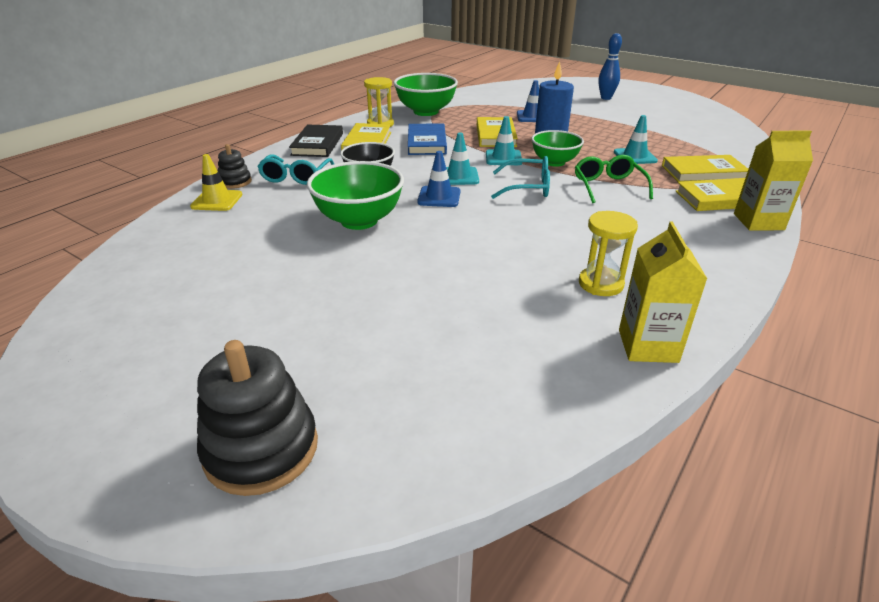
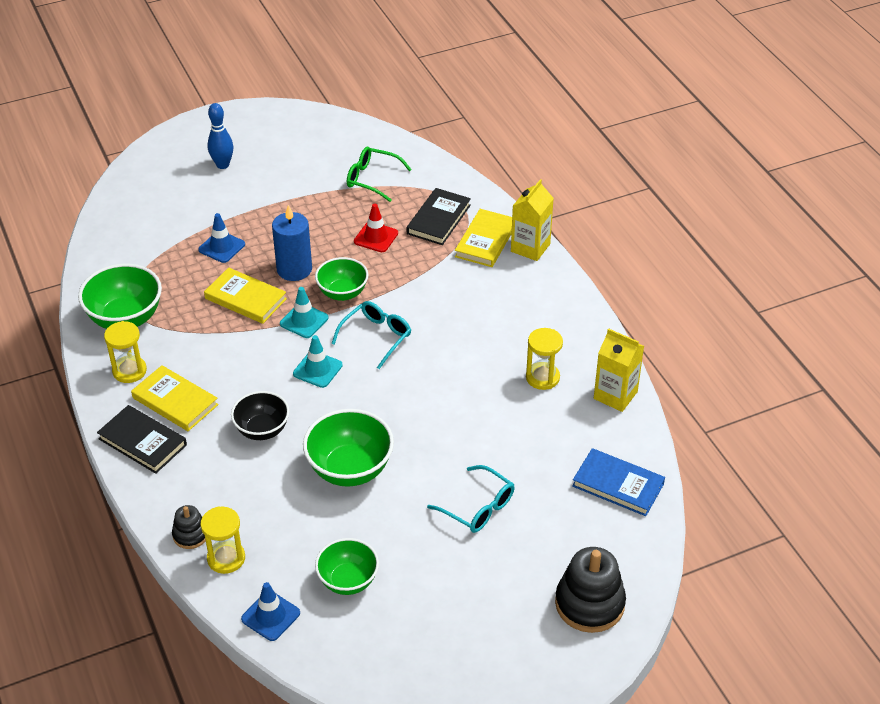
camera: 60 degrees left, 10 degrees up
(217, 201) = (226, 558): yellow traffic cone -> yellow hourglass
(217, 259) = (348, 581): none -> green bowl
(295, 177) = (218, 485): turquoise glasses -> turquoise glasses (478, 507)
(427, 143) = (217, 356): blue book -> blue book (618, 485)
(439, 197) = (347, 401): blue traffic cone -> blue traffic cone (270, 616)
(608, 186) = (415, 288): green glasses -> green glasses (372, 179)
(635, 156) = (376, 237): turquoise traffic cone -> red traffic cone
(703, 172) = (438, 219): yellow book -> black book

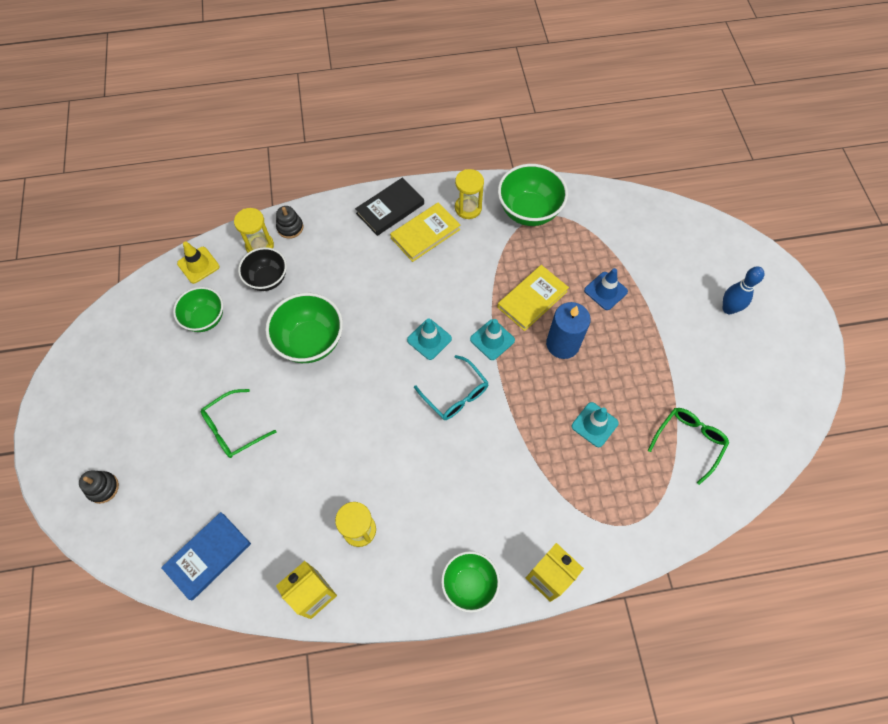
camera: 105 degrees right, 20 degrees up
(262, 430) = (374, 287): black bowl -> black bowl (267, 279)
(270, 616) = (198, 265): blue traffic cone -> yellow traffic cone
(342, 293) = (521, 378): green bowl -> green bowl (469, 584)
(376, 237) = (594, 424): red traffic cone -> turquoise traffic cone
(438, 219) = (612, 492): black book -> none
(478, 507) = (233, 429): turquoise glasses -> green glasses
(486, 241) = (568, 532): yellow book -> none
(589, 604) = (103, 488): black stacking toy -> black stacking toy, size x0.54

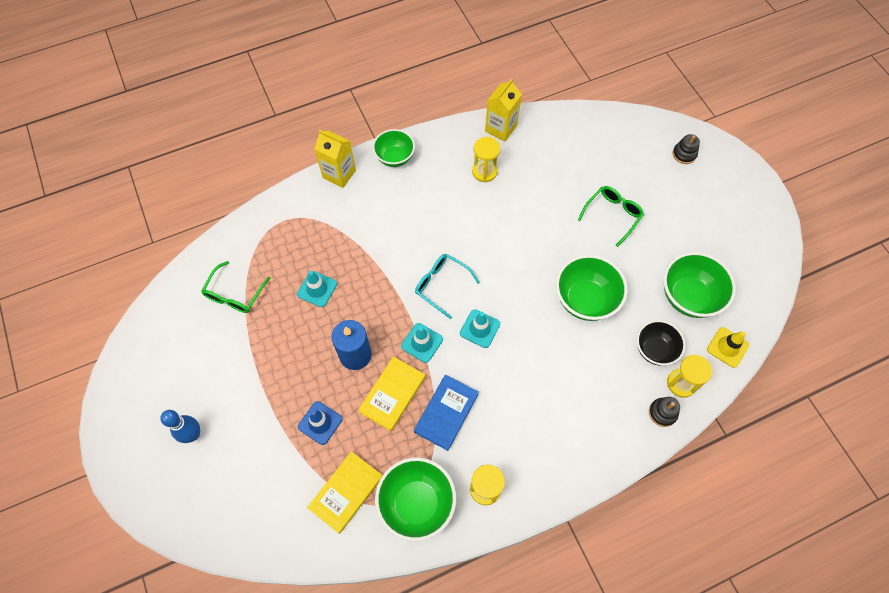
camera: 165 degrees right, 0 degrees up
(205, 319) = (688, 297): green bowl -> green bowl, size x1.51
(208, 556) = (583, 132): blue book -> blue book (446, 413)
(390, 209) = (569, 465): black book -> none
(425, 234) = (521, 443): yellow book -> yellow book (346, 492)

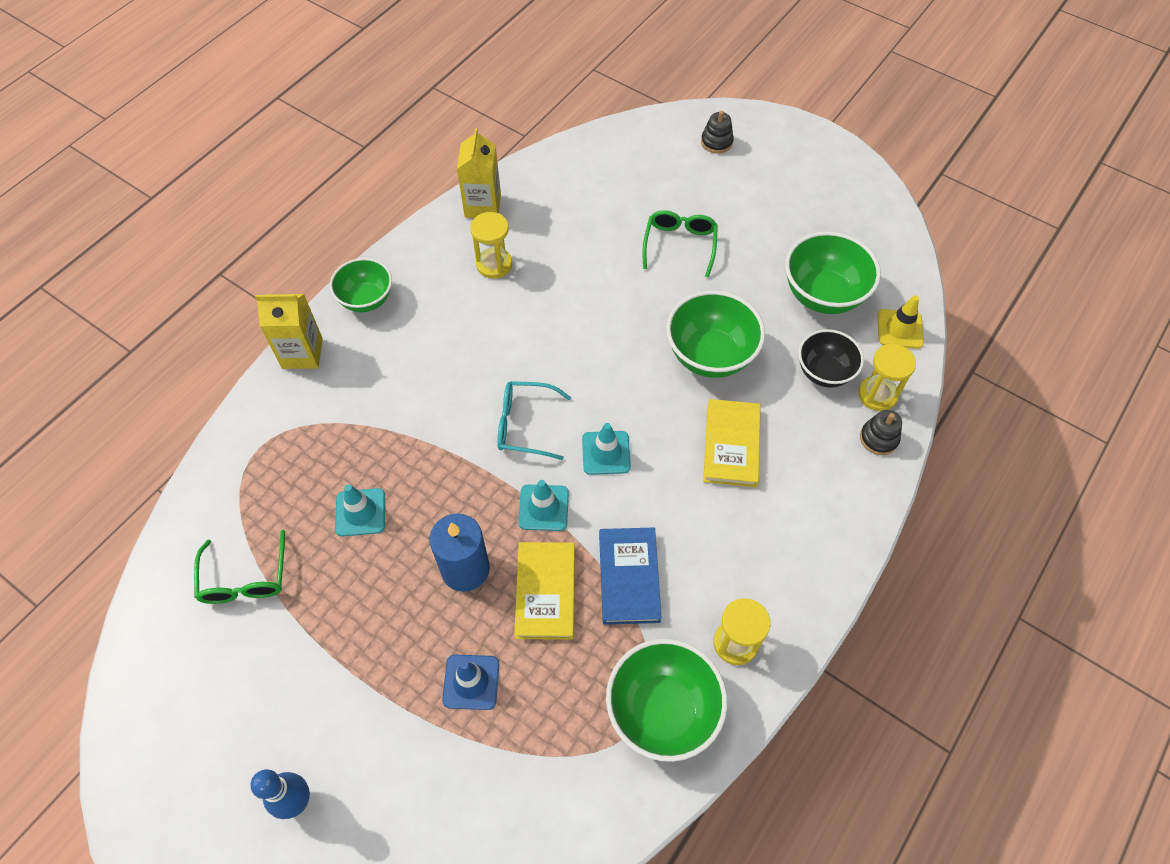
camera: 30 degrees left, 5 degrees down
(346, 492) = (562, 752): yellow book -> yellow book (731, 445)

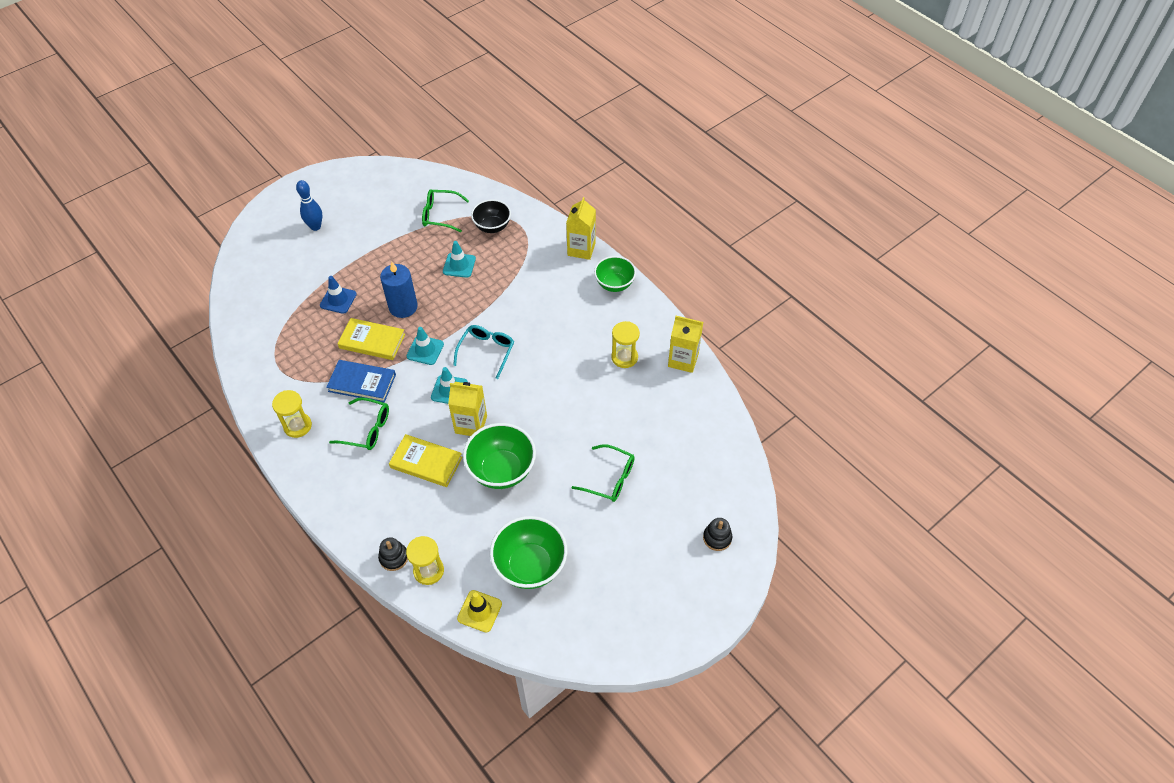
camera: 105 degrees right, 5 degrees down
(653, 409) = (471, 424): none -> yellow carton
(662, 711) = (279, 380): green bowl -> none
(706, 539) = (367, 429): none -> green glasses
(824, 372) = (461, 541): black bowl -> black bowl (492, 227)

